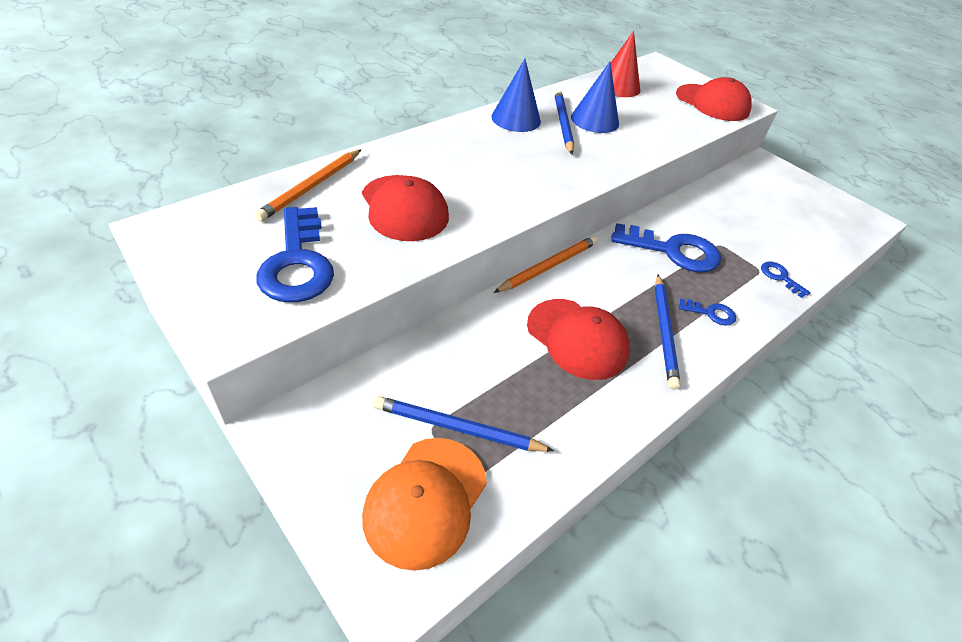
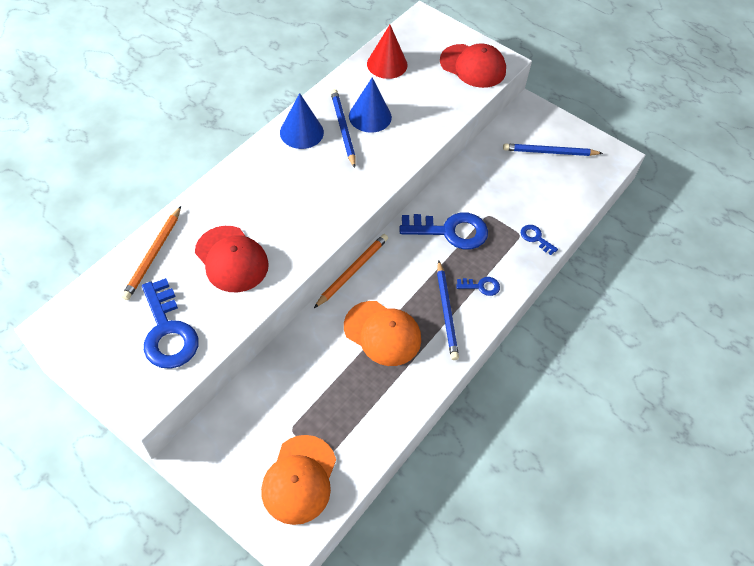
camera: 10 degrees left, 10 degrees up
(458, 428) = (310, 425): blue pencil -> blue pencil (550, 152)
(577, 338) = (382, 333): red cap -> orange cap

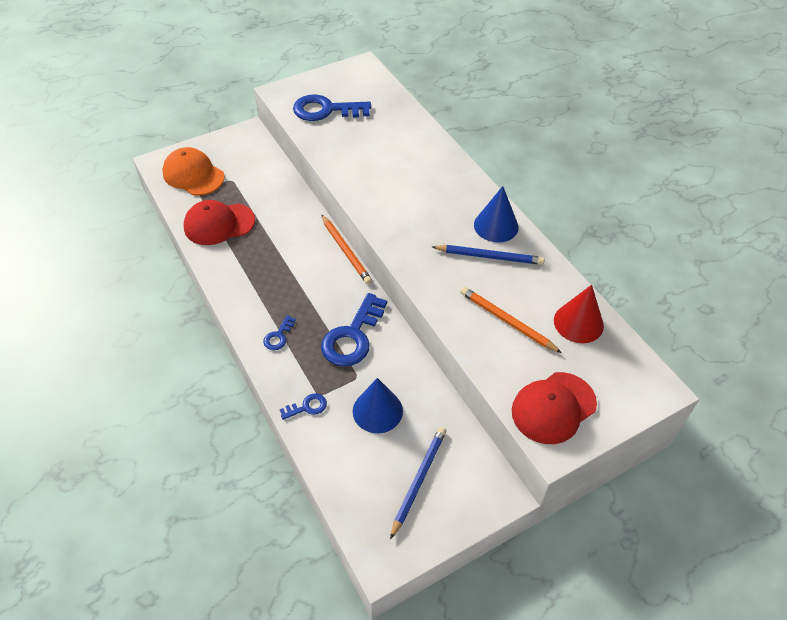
camera: 115 degrees right, 5 degrees down
(153, 255) = (397, 115): orange pencil -> orange pencil (507, 321)
(231, 259) = (371, 152): red cap -> red cap (219, 224)
(370, 116) = (499, 282): blue cone -> blue cone (377, 411)
(382, 333) = (274, 251): orange cap -> none
(447, 312) = (268, 300): blue pencil -> none

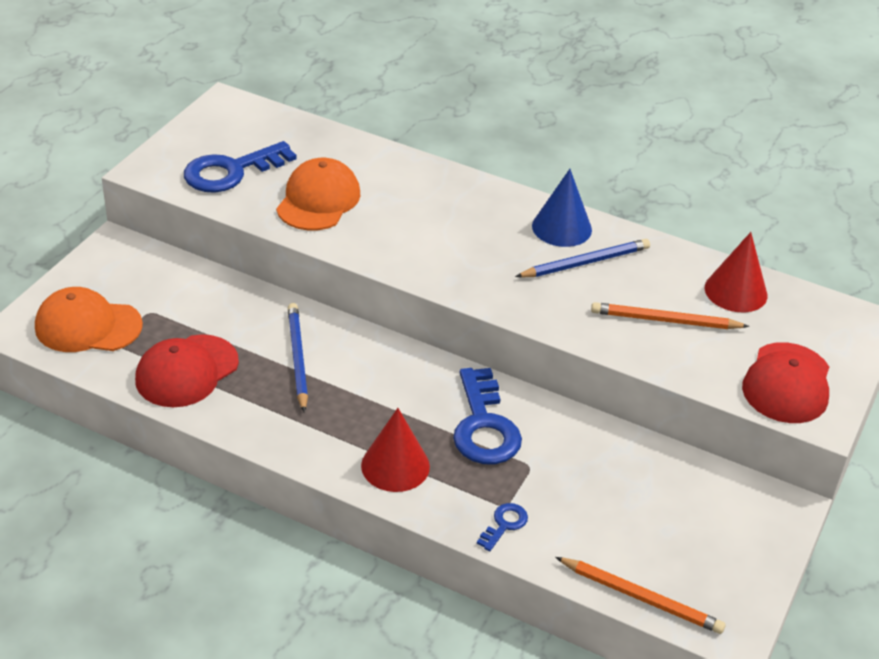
camera: 35 degrees left, 10 degrees down
(278, 336) = (395, 466): blue key -> red cone
(346, 251) = (385, 336): orange pencil -> orange pencil (641, 597)
(359, 147) = (318, 200): none -> orange cap
(377, 411) = (586, 490): blue cone -> none
(418, 480) = (695, 537): blue pencil -> blue pencil (297, 358)

